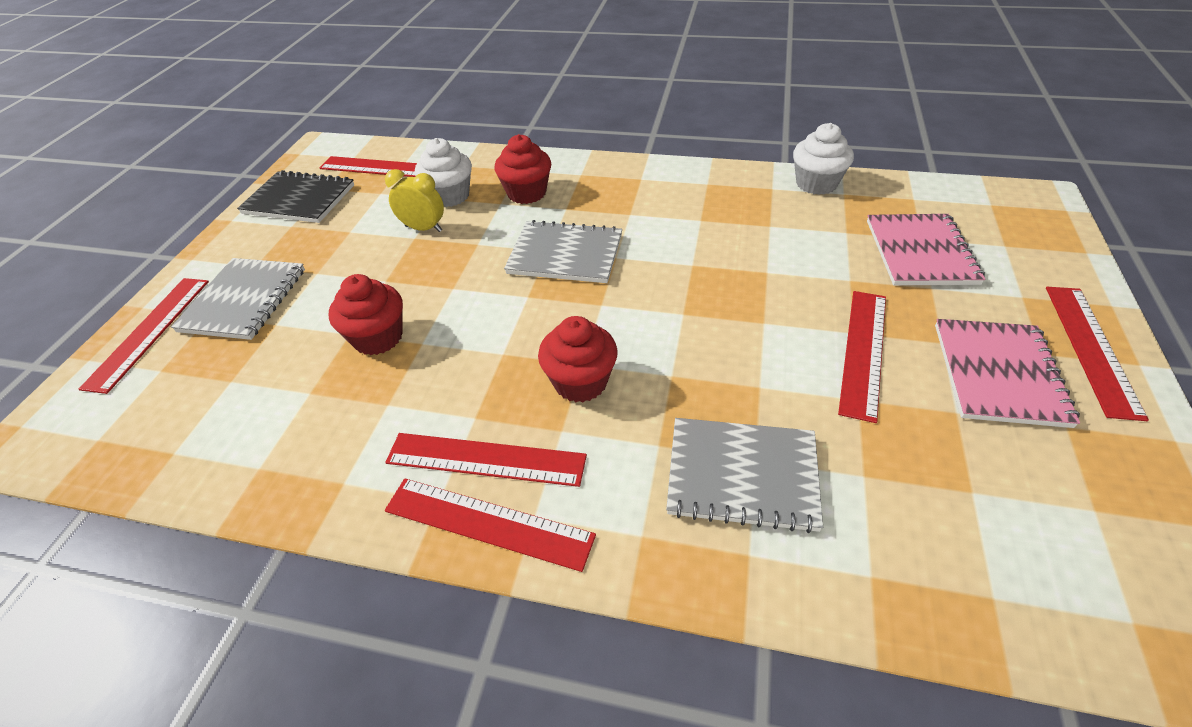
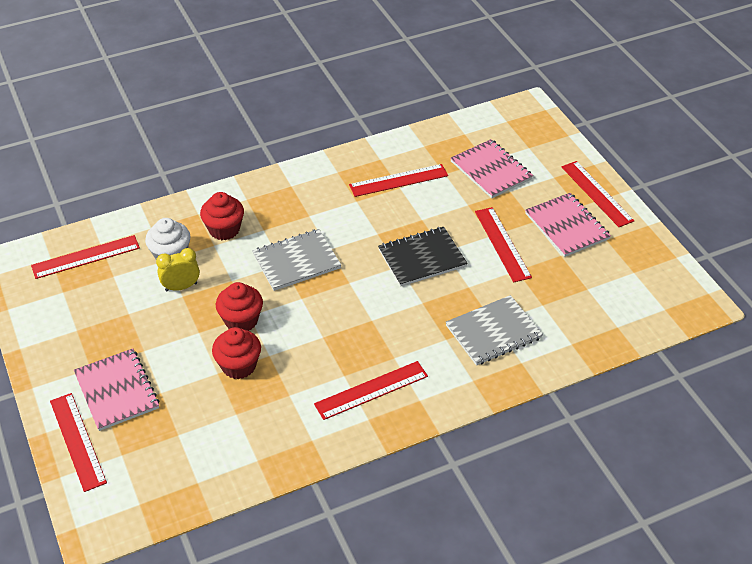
camera: 40 degrees left, 0 degrees up
(244, 300) = (117, 391): grey notebook -> pink notebook
(299, 199) = (54, 309): black notebook -> black notebook (422, 258)
(488, 523) = (402, 414): red ruler -> red ruler (398, 180)
(580, 382) = (380, 329): red cupcake -> red cupcake (241, 320)
(816, 184) = (403, 145): white cupcake -> none

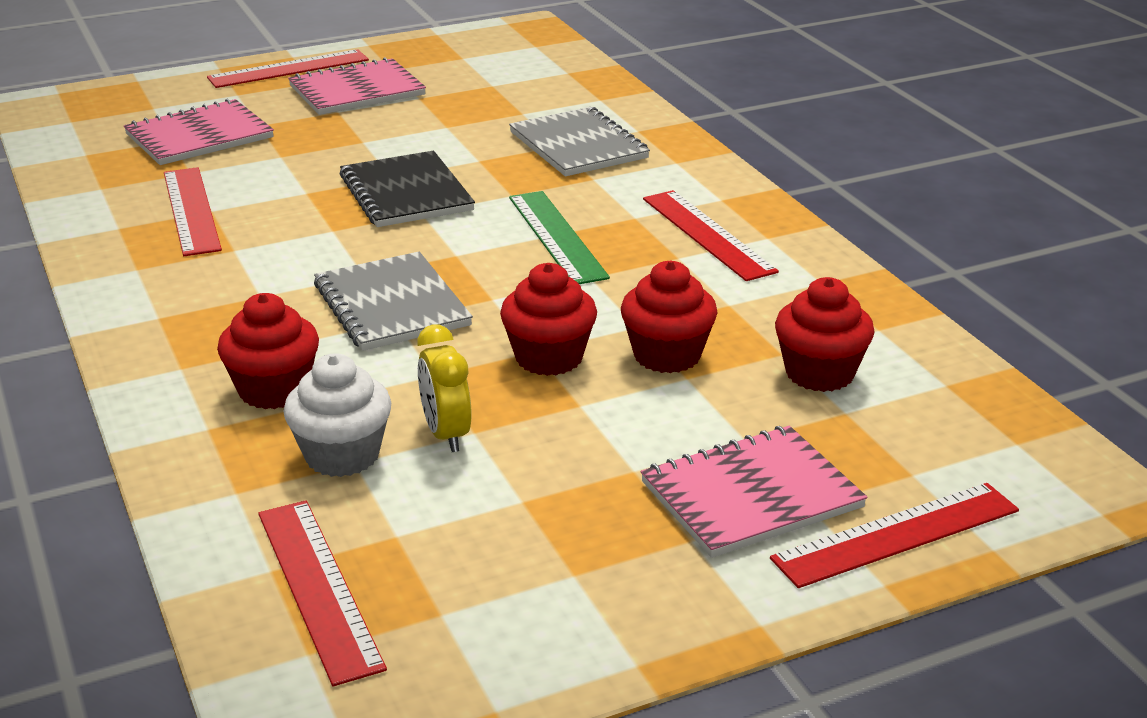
camera: 90 degrees left, 15 degrees down
(214, 427) = (819, 373): none -> red cupcake
(369, 322) = (557, 236): none -> green ruler
(502, 244) = (385, 133): red ruler -> none

